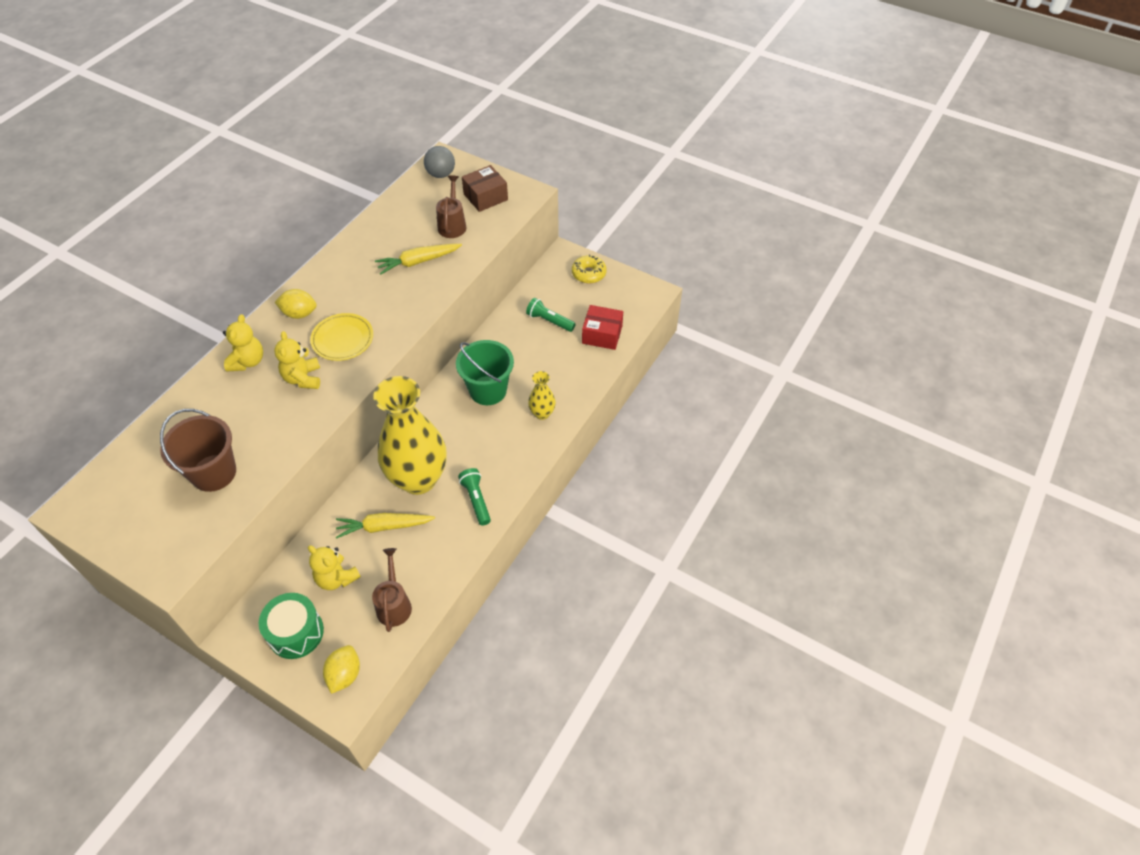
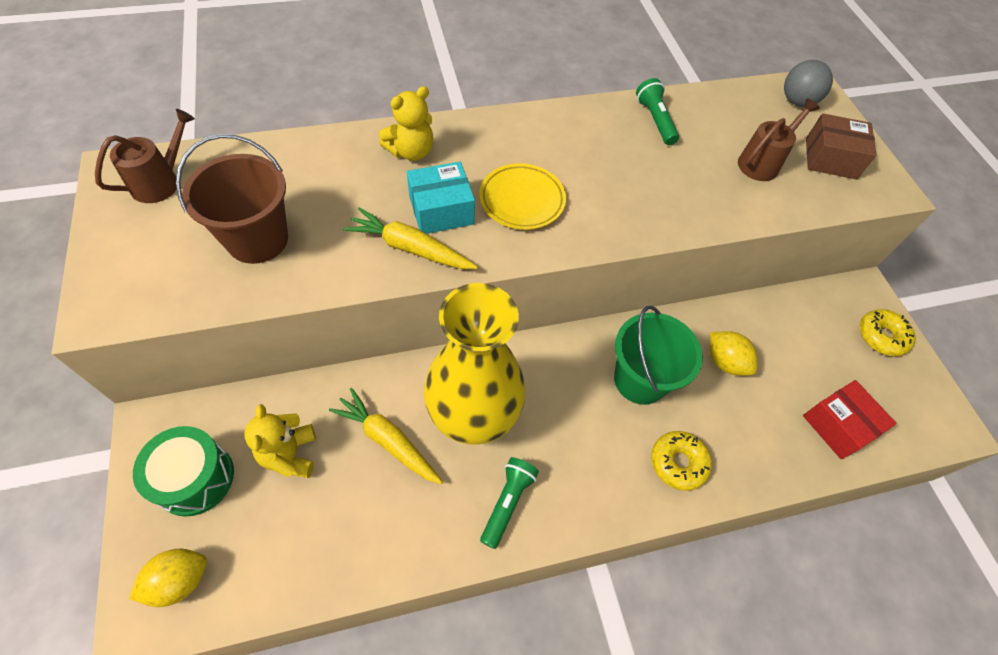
camera: 40 degrees right, 5 degrees up
(299, 313) = (508, 141): yellow lemon -> yellow lemon (725, 362)
(303, 378) = (441, 210): yellow teddy bear -> turquoise box
(394, 604) = (307, 545): brown watering can -> brown watering can (161, 181)
(418, 262) = (684, 176): yellow carrot -> yellow carrot (410, 248)
(542, 413) = (678, 463): yellow vase -> yellow donut
(549, 321) = (783, 356): green flashlight -> green flashlight (655, 120)

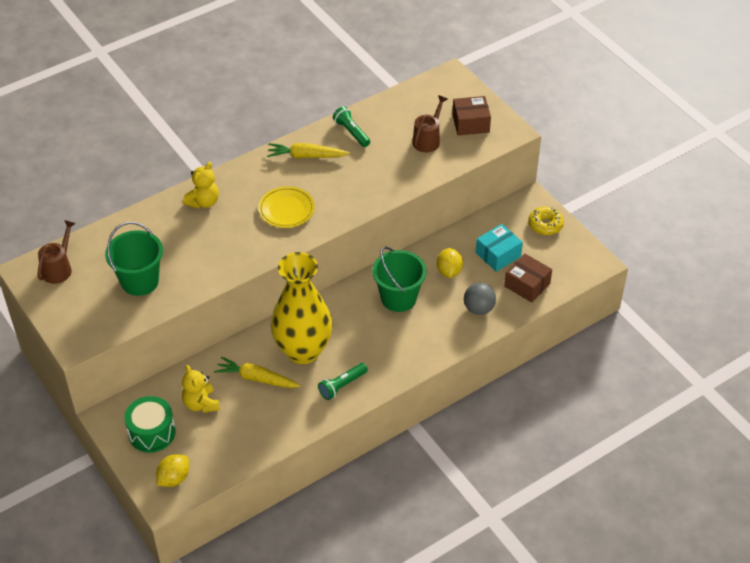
camera: 15 degrees left, 10 degrees down
(257, 239) = (140, 281): brown bucket -> green bucket
(410, 248) = (232, 258): yellow carrot -> yellow carrot (306, 156)
(441, 210) = (240, 231): turquoise box -> turquoise box (498, 255)
(507, 502) = (342, 386): green flashlight -> green flashlight turned 135 degrees counterclockwise
(678, 463) = (435, 335): yellow donut -> none
(725, 362) = (449, 271): yellow lemon -> yellow lemon turned 60 degrees clockwise
(797, 101) = (441, 89): grey ball -> grey ball (478, 309)
(838, 425) = (527, 285): red box -> brown box

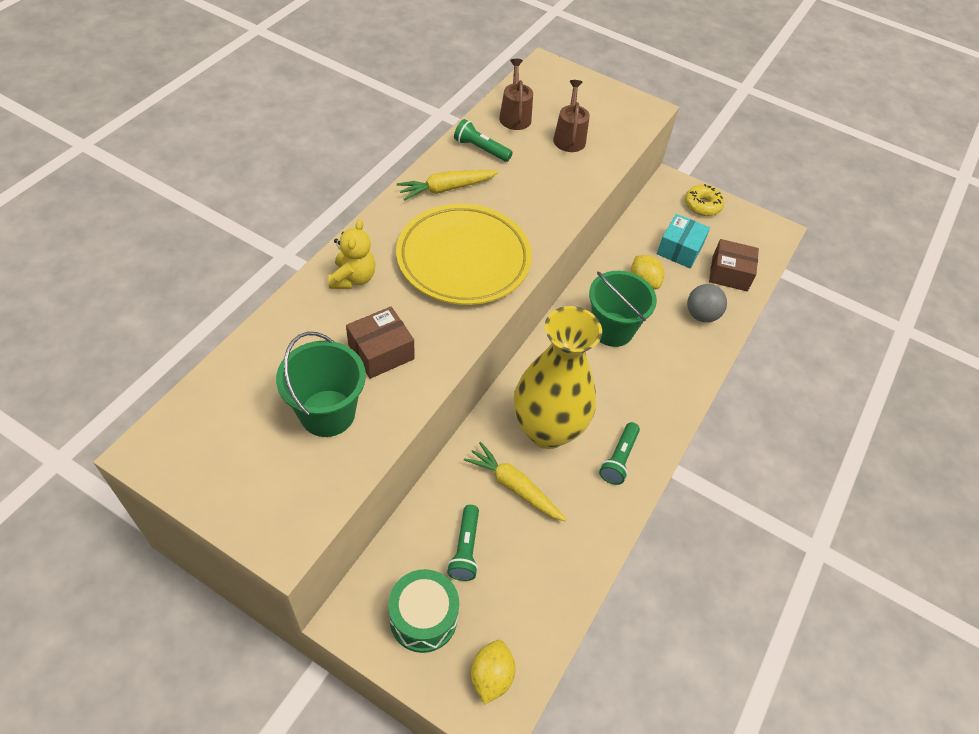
camera: 30 degrees left, 5 degrees up
(59, 268) = (197, 431): brown watering can -> brown watering can (515, 115)
(201, 404) = (465, 549): yellow teddy bear -> green flashlight
(256, 378) = (514, 487): yellow carrot -> yellow carrot turned 45 degrees clockwise
(286, 210) = (463, 259): yellow plate -> yellow plate, size x1.82
(470, 123) = (601, 110): brown box -> brown box (381, 352)

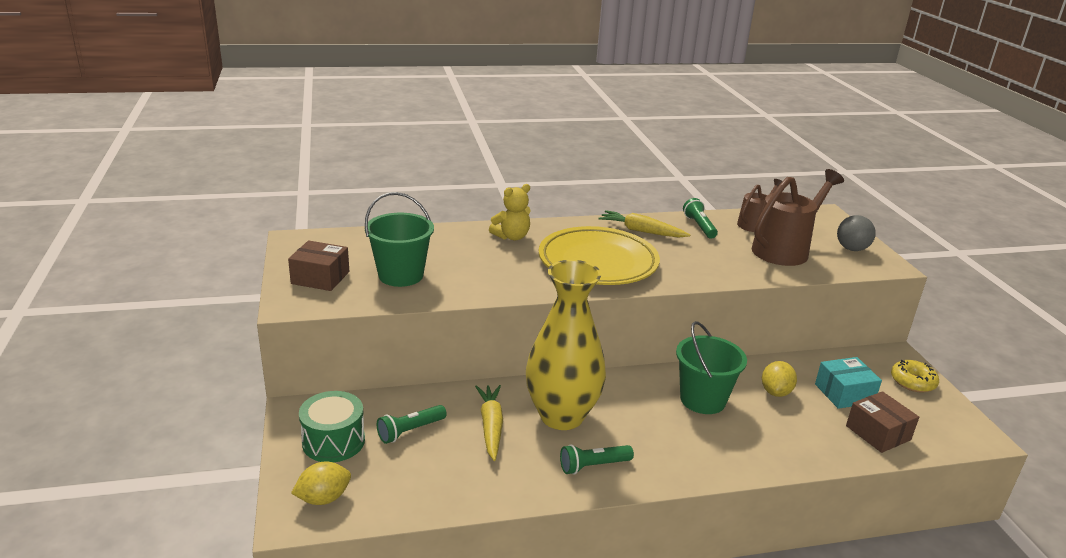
camera: 50 degrees right, 25 degrees down
(381, 352) = (474, 270): brown box -> brown box (320, 277)
(569, 137) = (785, 249): brown watering can -> brown watering can, size x1.72
(701, 315) = (805, 439): grey ball -> grey ball (851, 249)

